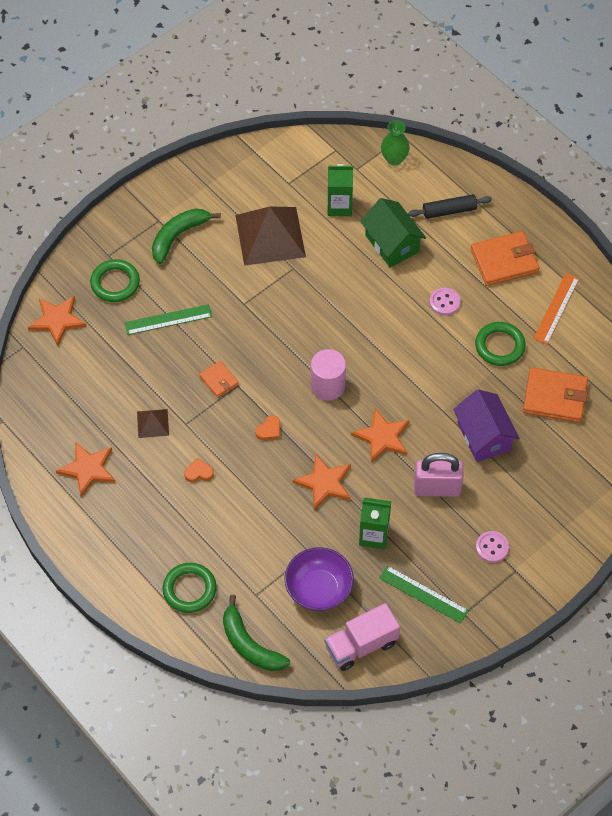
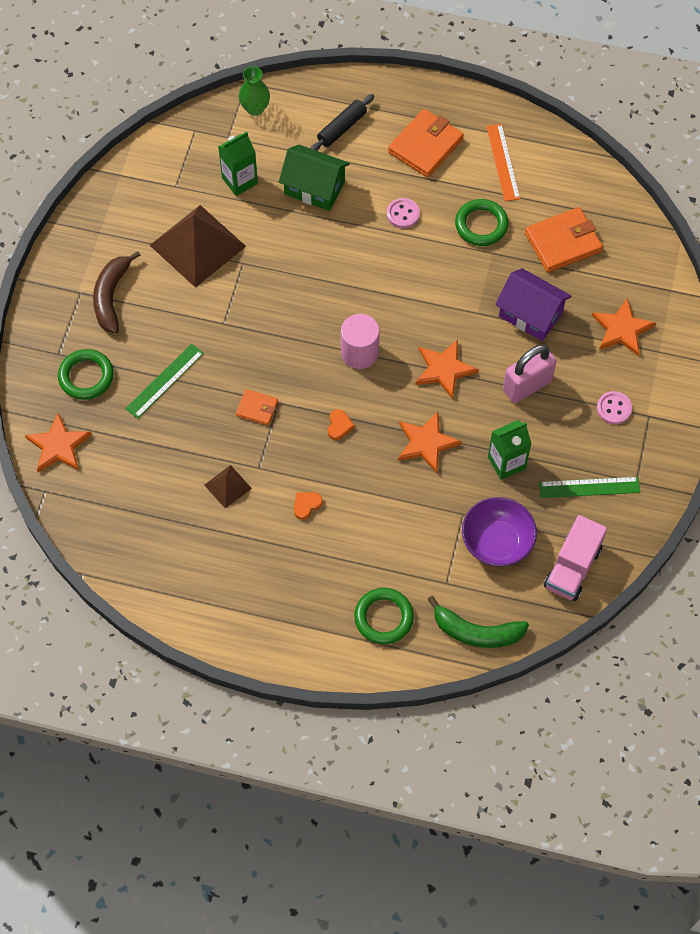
camera: 35 degrees left, 5 degrees up
(88, 469) = (201, 567): orange star -> orange star (622, 329)
(178, 236) = (111, 297): green banana -> brown banana

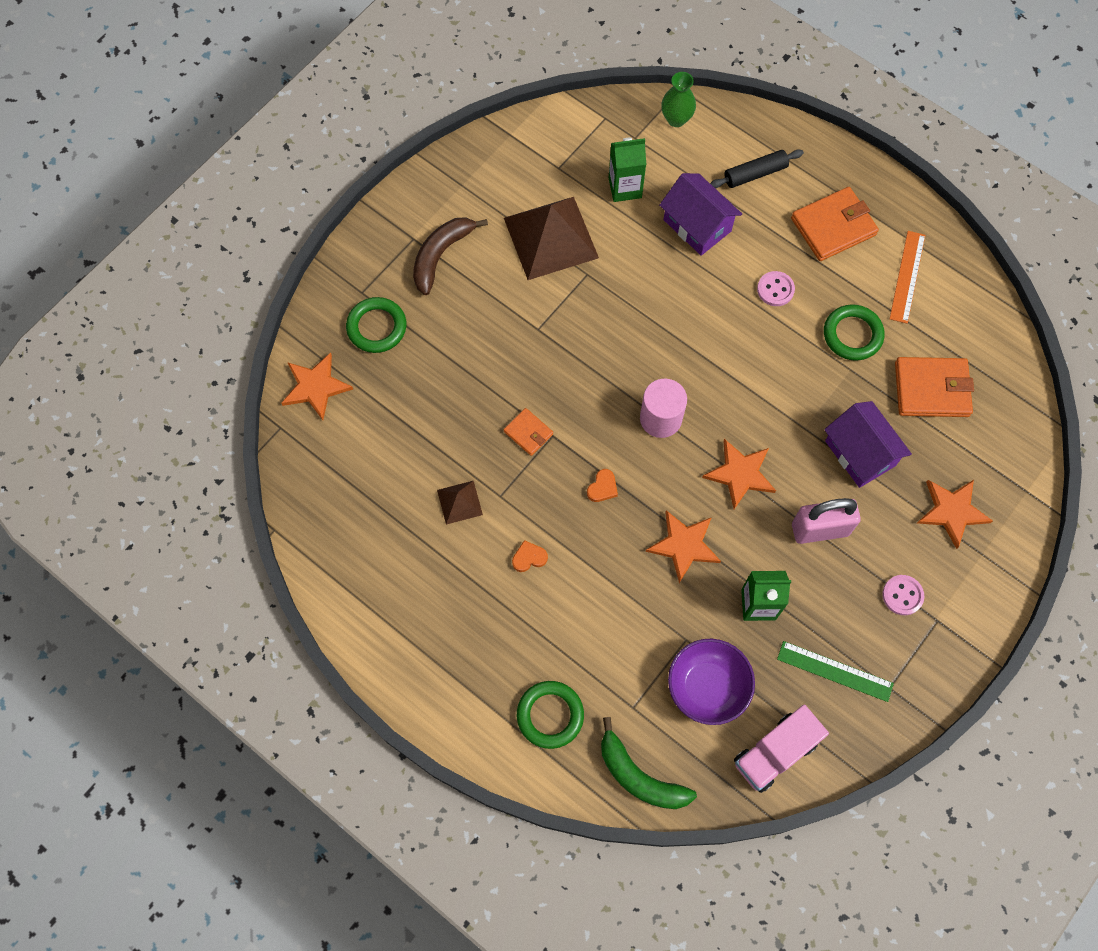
camera: 25 degrees right, 5 degrees up
(165, 381) = (451, 364): green ruler -> none
(314, 188) = (697, 225): green house -> purple house

